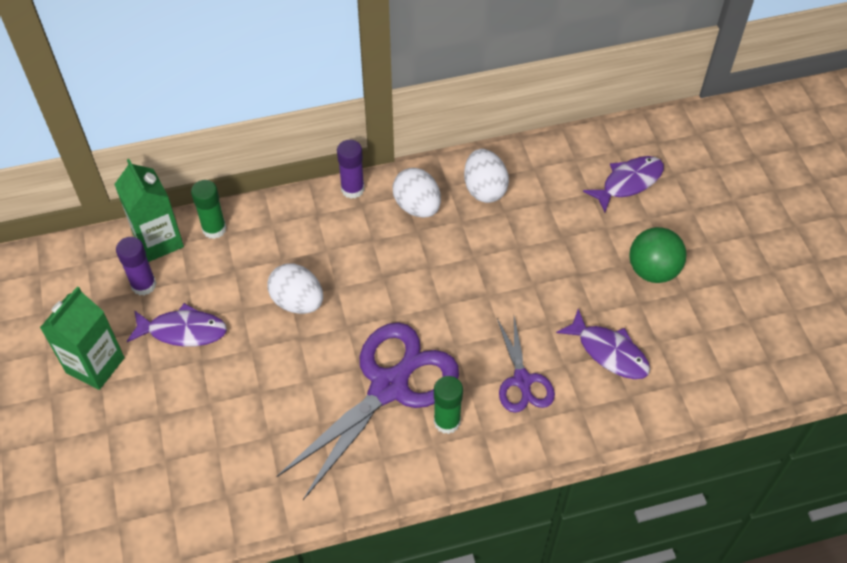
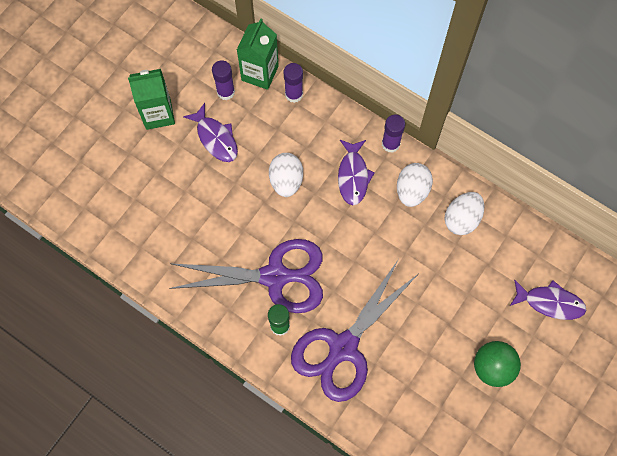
camera: 50 degrees right, 15 degrees up
(214, 229) = (294, 94): green glue stick -> purple glue stick
(522, 381) = (342, 348): purple scissors -> purple scissors, size x1.88
(609, 352) = (407, 384): purple fish -> purple fish (353, 176)

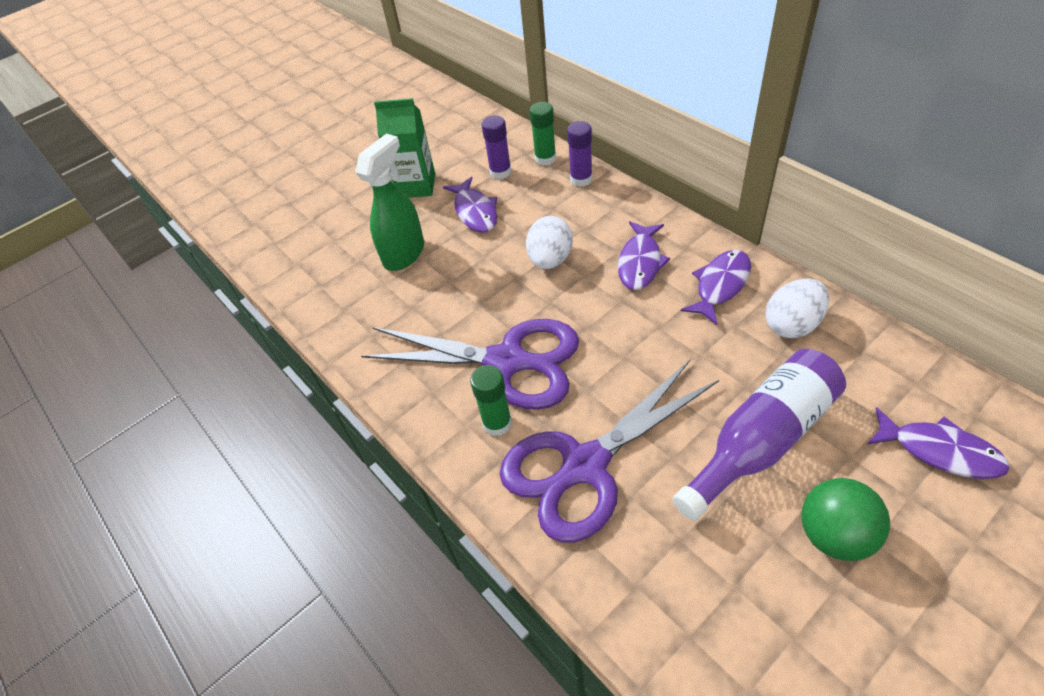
camera: 20 degrees right, 20 degrees down
(170, 188) = (404, 254): none -> green spray bottle
(260, 73) = (545, 158): green carton -> green glue stick
(390, 144) = (697, 234): purple glue stick -> none
(412, 191) = (720, 285): white egg -> purple fish
(448, 312) = (761, 441): none -> purple bottle

